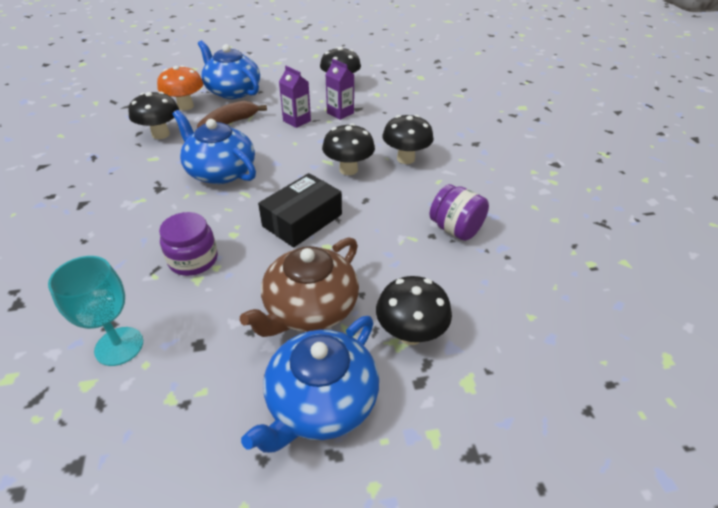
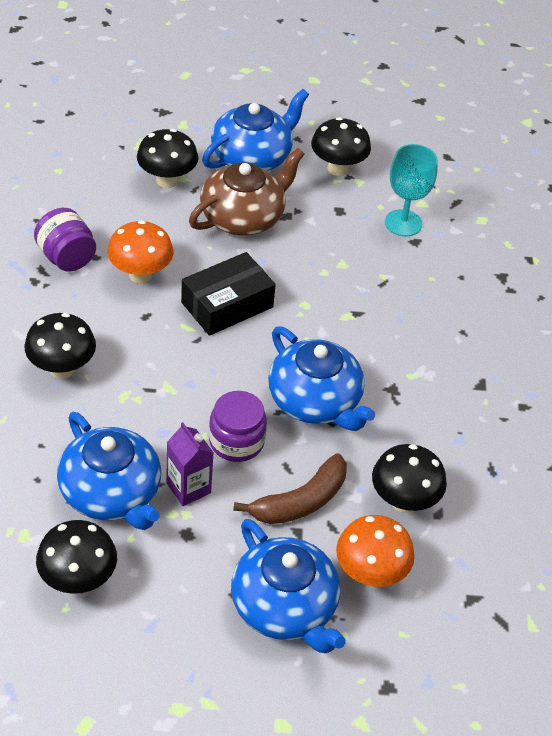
camera: 170 degrees left, 5 degrees up
(193, 260) = (346, 284): purple jar -> purple jar (236, 441)
(340, 113) = (111, 493): purple carton -> blue teapot
(348, 169) = (147, 367): black mushroom -> black mushroom (337, 168)
(385, 229) = (140, 274): none -> orange mushroom

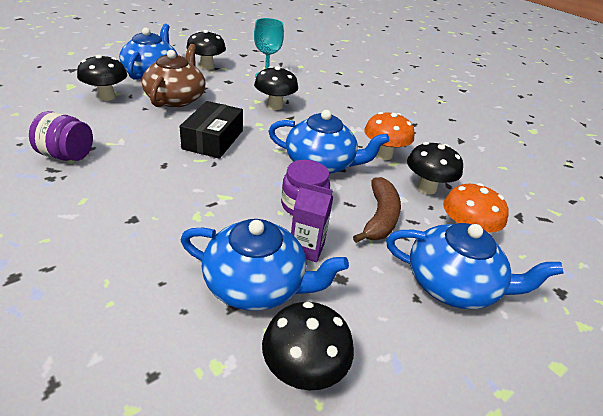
camera: 40 degrees left, 10 degrees down
(62, 368) = (128, 221): black mushroom -> black mushroom (275, 106)
(140, 274) = (136, 145): orange mushroom -> orange mushroom (383, 155)

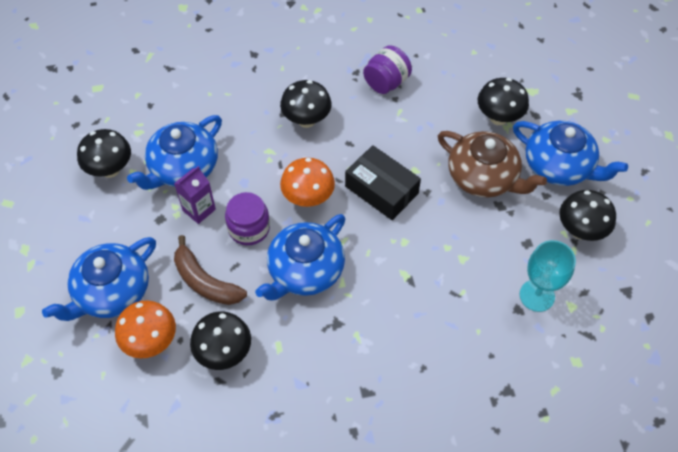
camera: 120 degrees right, 20 degrees up
(275, 106) = (444, 274): black mushroom -> black mushroom (306, 120)
(383, 155) = (297, 344): orange mushroom -> orange mushroom (308, 198)

